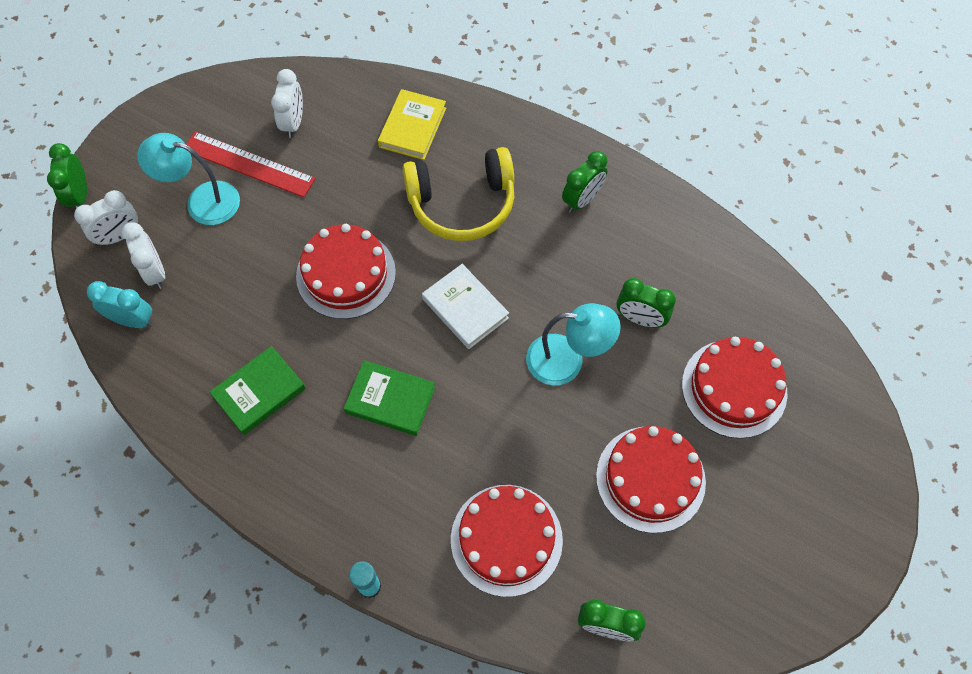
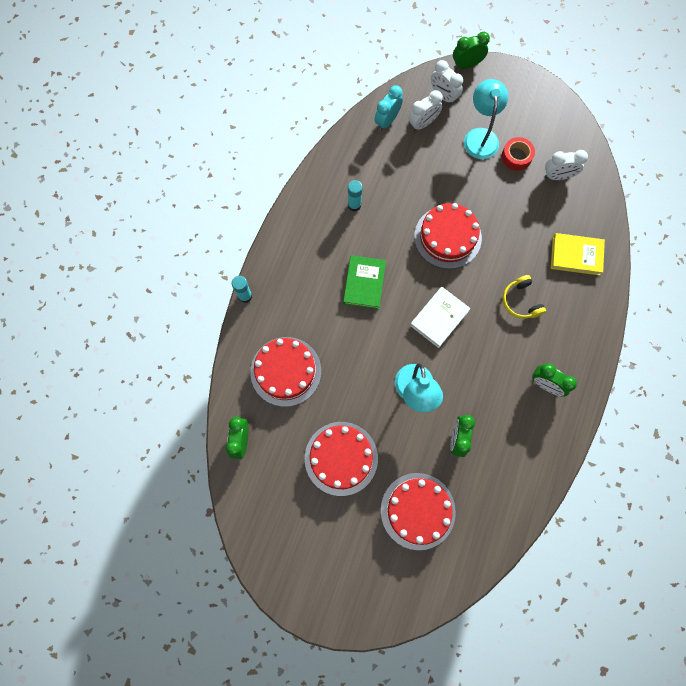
camera: 80 degrees right, 10 degrees up
(133, 320) = (387, 121): turquoise clock -> turquoise clock turned 150 degrees counterclockwise
(248, 164) = (516, 156): red ruler -> red tape
(259, 392) = (354, 205): green book -> turquoise glue stick
(462, 204) = (521, 301): yellow headphones -> yellow headphones, size x0.54

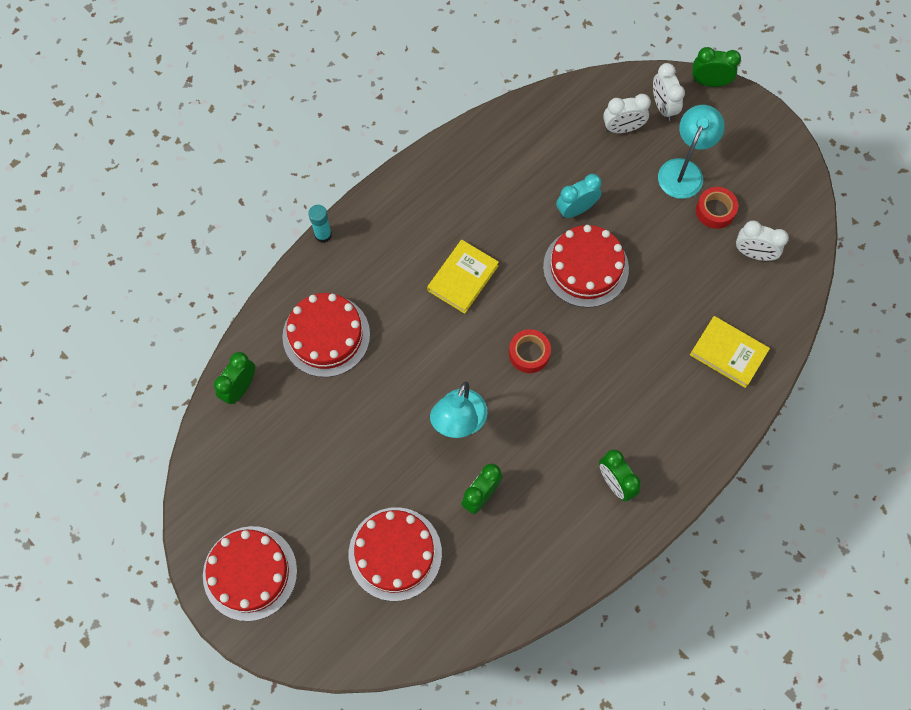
camera: 25 degrees right, 5 degrees down
(341, 458) = (339, 457): red cake -> red cake (250, 573)
(354, 205) = (496, 187): turquoise glue stick -> none
(364, 283) = (463, 278): green book -> yellow book
(387, 121) = (582, 108): turquoise clock -> turquoise clock (576, 209)
(439, 318) = (529, 353): white book -> red tape
(521, 301) = (634, 376): yellow headphones -> none

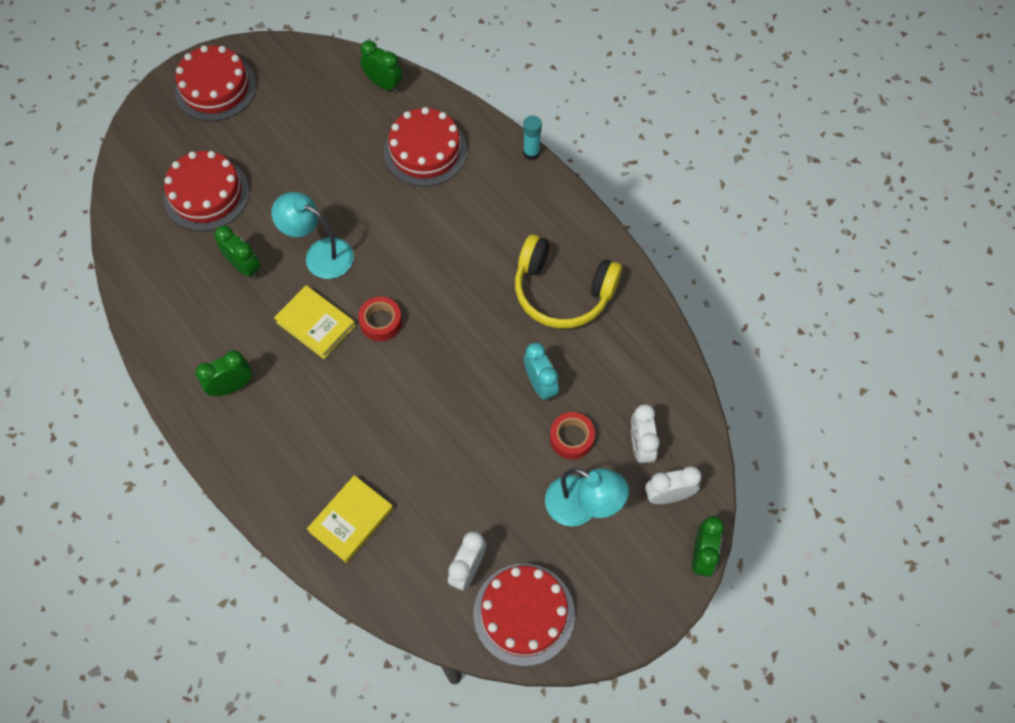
camera: 95 degrees right, 5 degrees down
(463, 278) = (471, 269): yellow book -> yellow book (316, 324)
(479, 197) = (562, 292): none -> yellow headphones
(585, 267) = (470, 386): red cake -> red cake (524, 614)
(715, 211) = (526, 534): red tape -> red tape (571, 438)

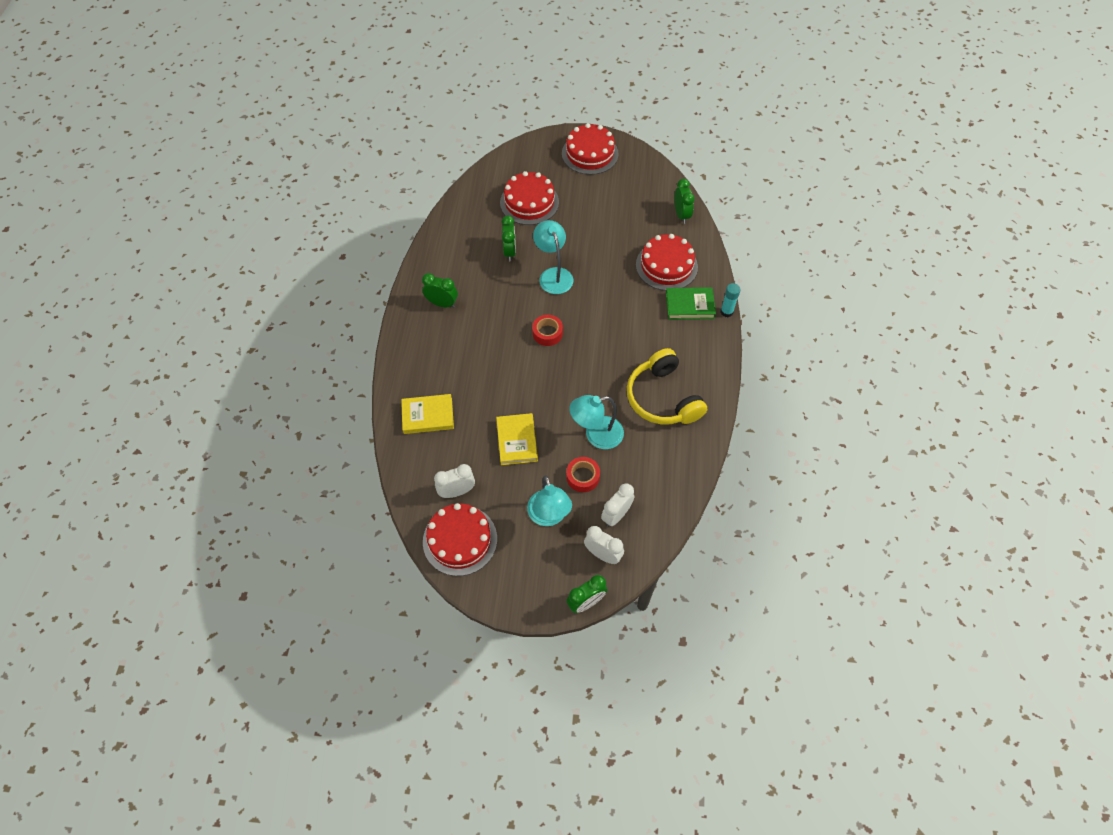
camera: 45 degrees right, 5 degrees down
(316, 324) = (514, 307): yellow book -> yellow book (517, 441)
(490, 174) = (690, 305): none -> green book
(540, 385) = (596, 435): turquoise clock -> turquoise lamp

